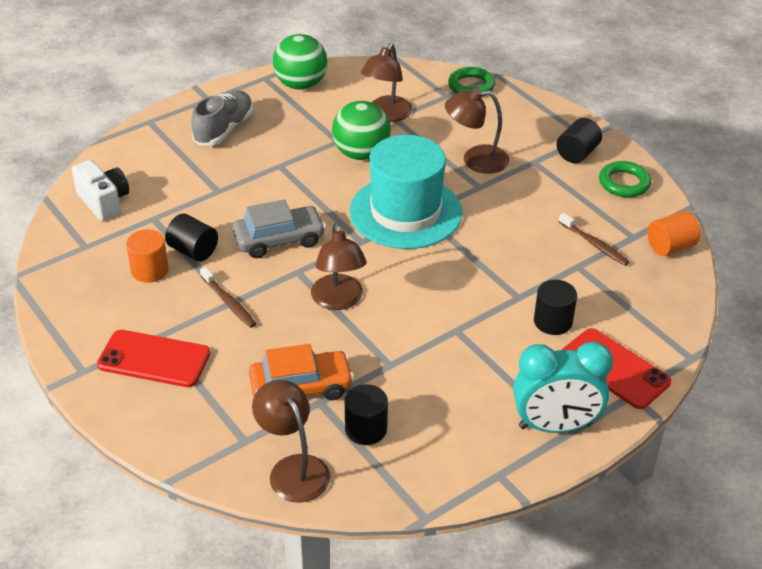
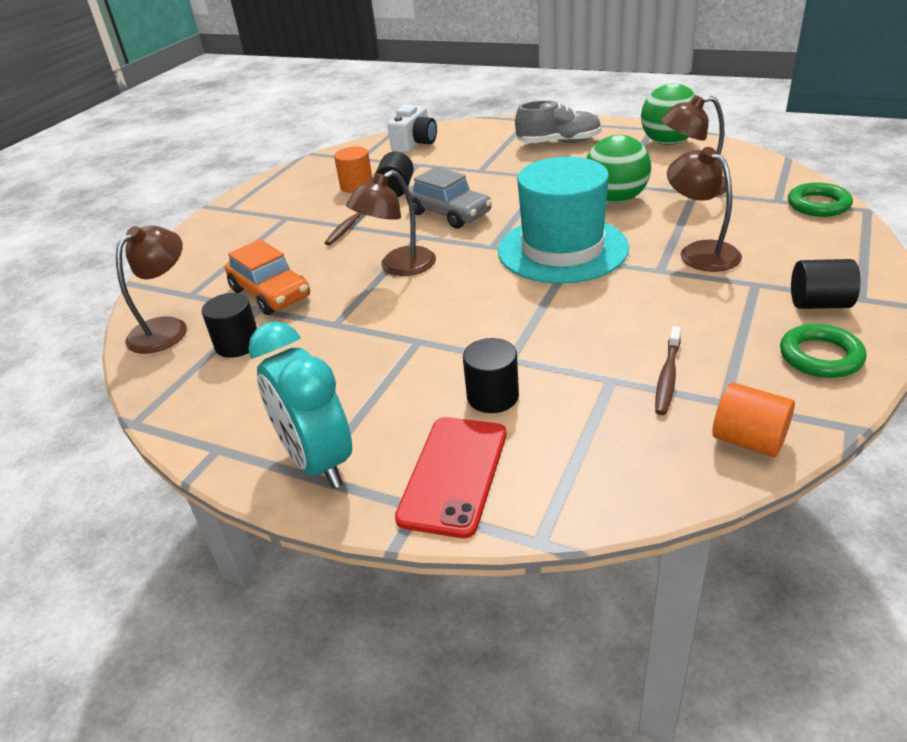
camera: 65 degrees right, 5 degrees down
(154, 359) = (259, 226): red phone -> none

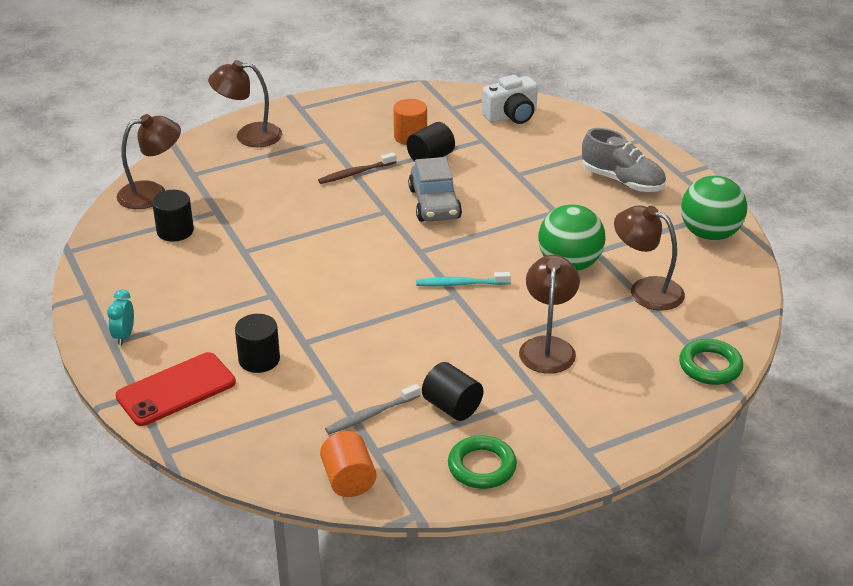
camera: 35 degrees right, 0 degrees up
(270, 293) = (237, 203): orange car -> none
(317, 461) = (124, 336): turquoise clock -> turquoise clock, size x0.45
(398, 267) = (337, 230): brown lamp -> brown lamp (249, 136)
(562, 249) = (460, 284): turquoise hat -> turquoise toothbrush
(667, 376) = (371, 415): brown toothbrush -> grey toothbrush
(819, 304) = (551, 436): black cylinder -> black cylinder (452, 407)

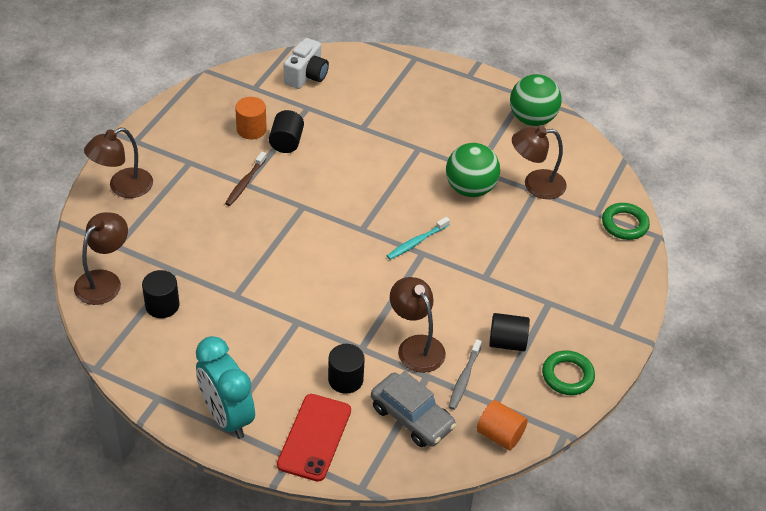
camera: 40 degrees left, 10 degrees up
(124, 336) = (227, 417): turquoise clock -> turquoise clock, size x2.20
(434, 204) = (330, 182): grey car -> grey car (412, 417)
(547, 347) = (519, 262): brown lamp -> brown lamp (416, 346)
(622, 181) = (437, 100): grey shoe -> none

